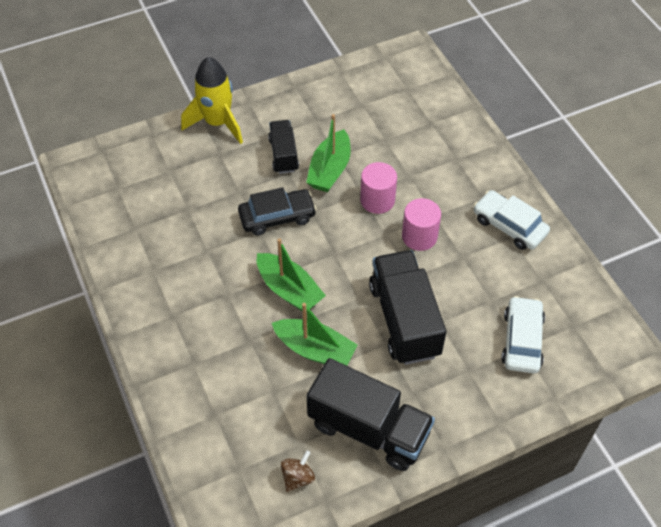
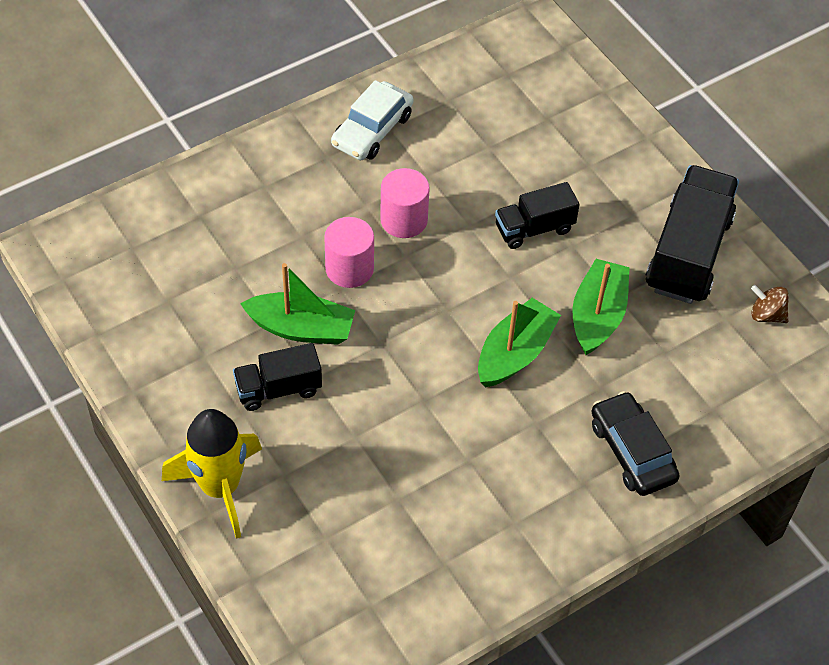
camera: 100 degrees left, 0 degrees up
(277, 217) = (396, 382): black car -> black car (632, 451)
(404, 320) = (534, 228): black truck -> black truck, size x0.57
(522, 340) = (537, 118): white car -> none

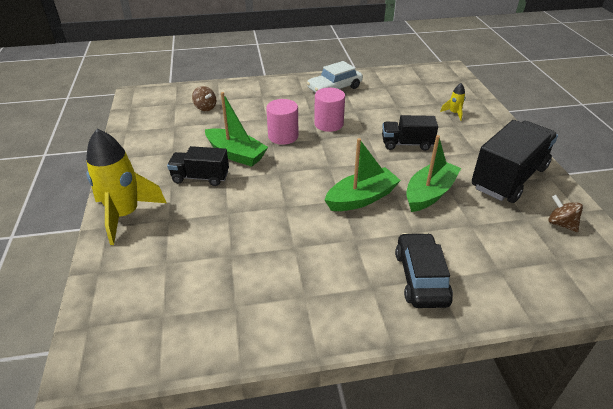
camera: 25 degrees right, 15 degrees down
(189, 242) = (205, 108): none -> brown spinning top
(578, 138) = (454, 113): none -> yellow rocket

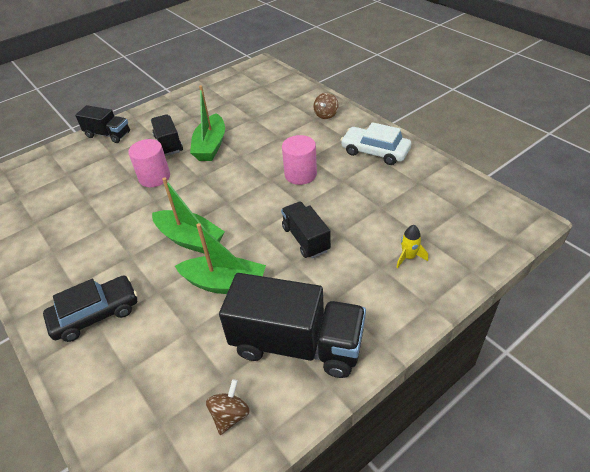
camera: 65 degrees right, 5 degrees up
(125, 215) = (108, 135): yellow rocket -> black truck
(205, 108) = (268, 101): brown spinning top -> brown spinning top (326, 115)
(283, 136) = (257, 157): pink cylinder -> pink cylinder (154, 177)

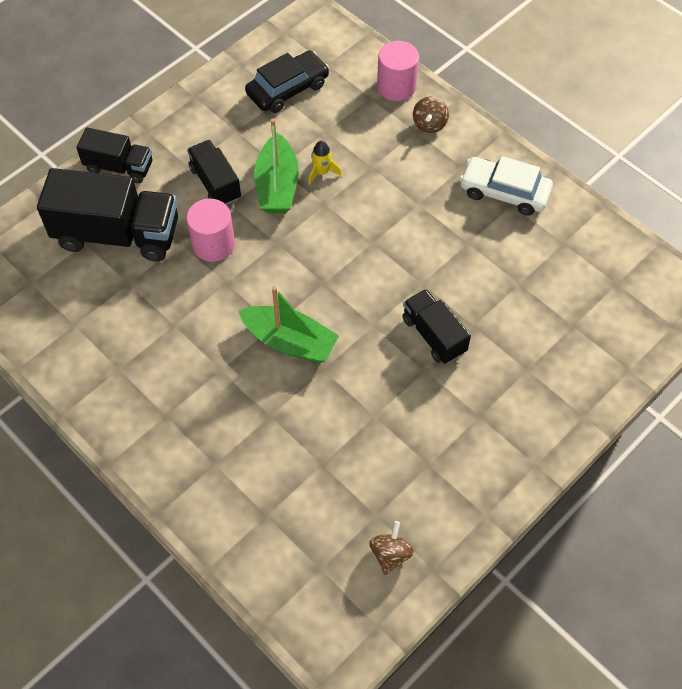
camera: 10 degrees left, 15 degrees up
(95, 314) = (206, 450): black car -> black car (288, 89)
(225, 283) = (349, 402): green boat -> none
(297, 344) = (446, 472): black truck -> black truck (117, 234)
(300, 174) = (411, 234): pink cylinder -> pink cylinder (396, 86)
(408, 257) = (558, 355): yellow rocket -> yellow rocket (322, 172)

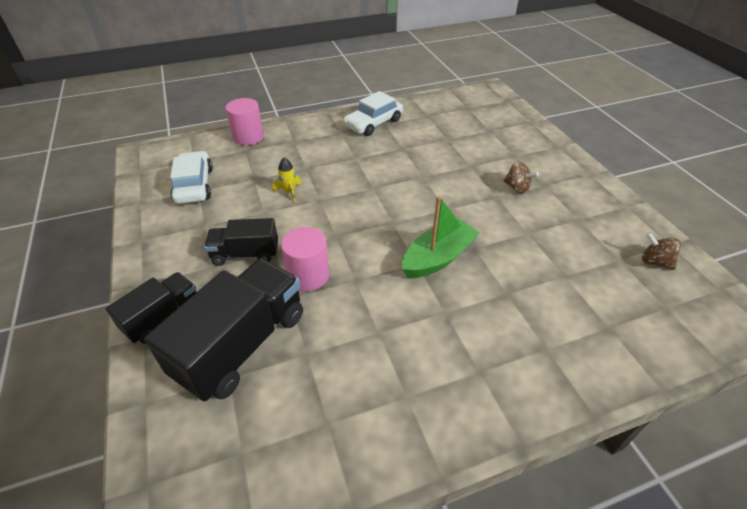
camera: 65 degrees left, 15 degrees down
(277, 186) = (281, 219): green boat -> none
(288, 89) = (194, 185): black car -> white car
(429, 124) = (293, 134): brown spinning top -> brown spinning top (517, 187)
(434, 335) = (469, 184): black truck -> none

